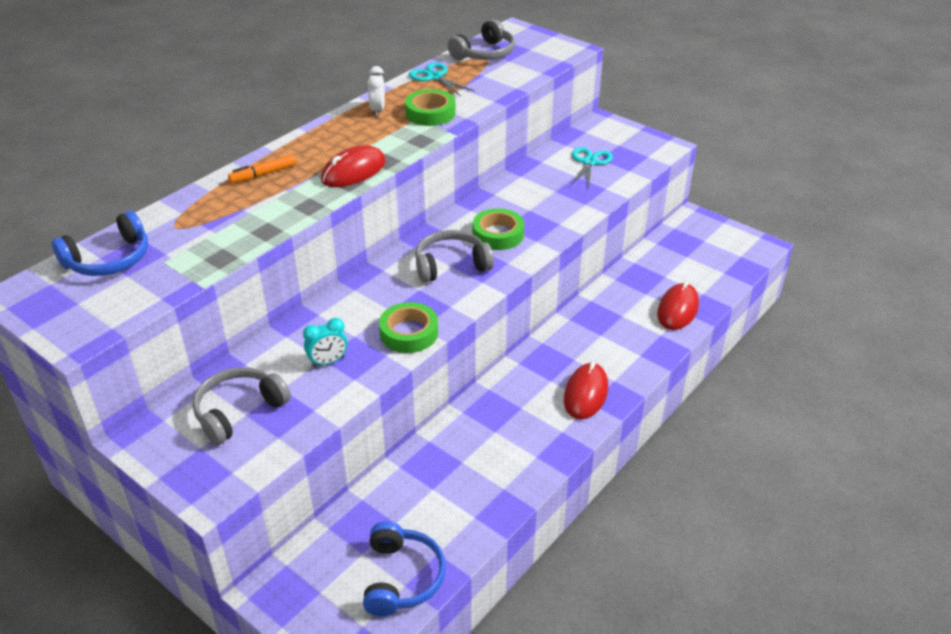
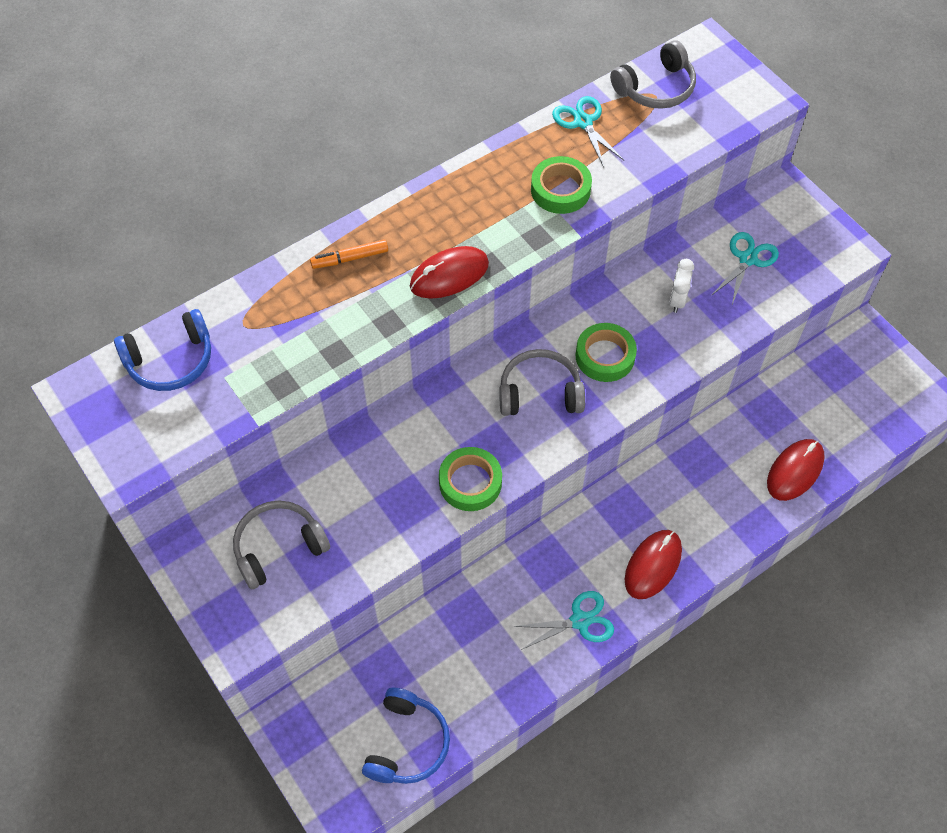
camera: 15 degrees right, 20 degrees up
(328, 362) = (378, 503): turquoise clock -> none
(377, 110) = (500, 171): white clock -> white clock (677, 300)
(536, 446) = (580, 621): none -> turquoise scissors

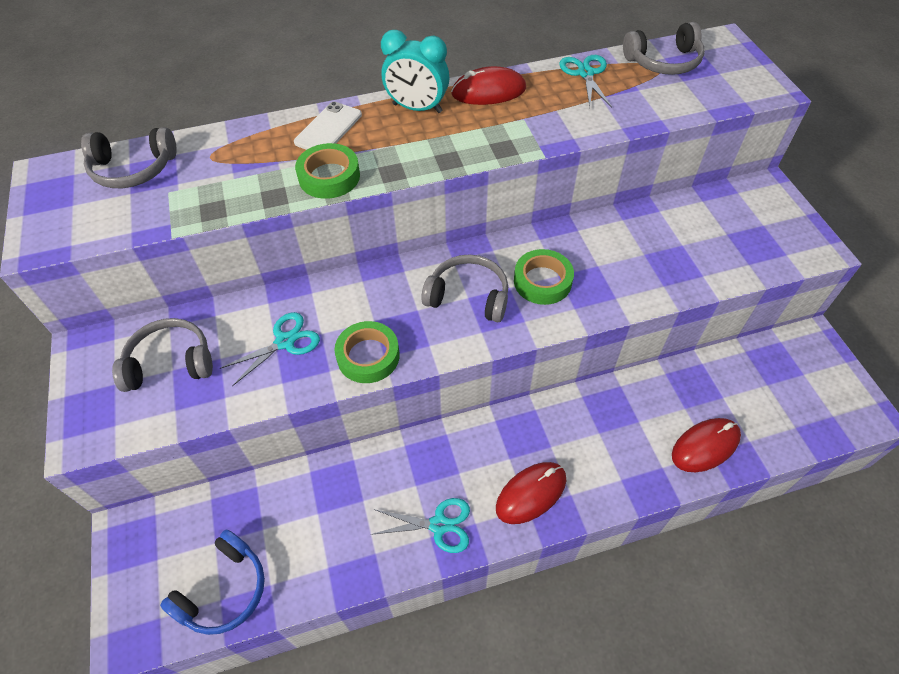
camera: 20 degrees right, 5 degrees down
(170, 360) = (133, 169): blue headphones -> grey headphones
(350, 258) = (328, 128): orange marker -> white phone
(429, 210) = (417, 108): none -> turquoise clock
(449, 275) = (408, 160): red mouse -> red mouse (488, 91)
(560, 190) = (542, 118): green tape -> green tape (329, 177)
(677, 300) = (630, 252): white clock -> none
(748, 259) = (711, 234): turquoise scissors -> turquoise scissors (285, 342)

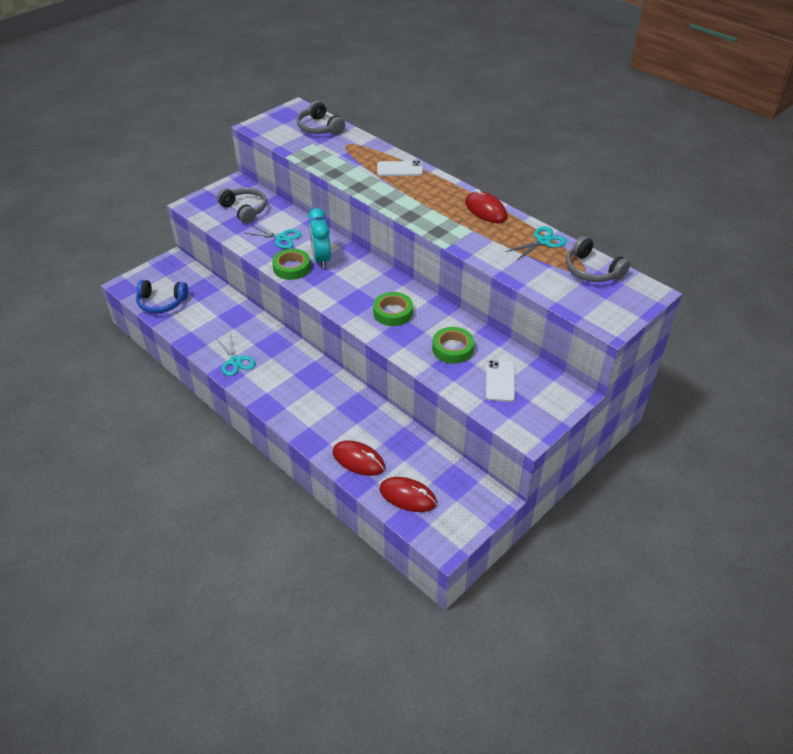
camera: 60 degrees right, 10 degrees down
(329, 177) = (363, 183): green tape -> green tape (452, 349)
(417, 108) = (444, 191): turquoise clock -> turquoise clock (321, 259)
(468, 296) = (358, 288): grey headphones -> none
(531, 493) = (276, 391): red mouse -> red mouse (408, 496)
(721, 235) = (500, 381): none -> white phone

